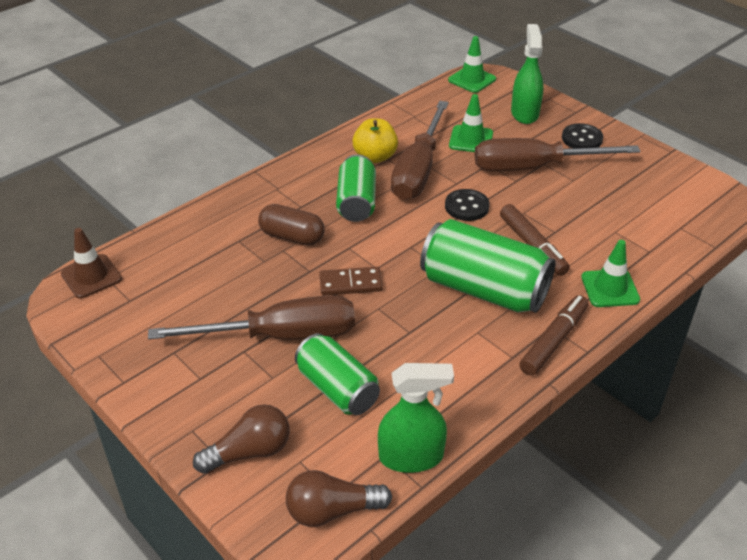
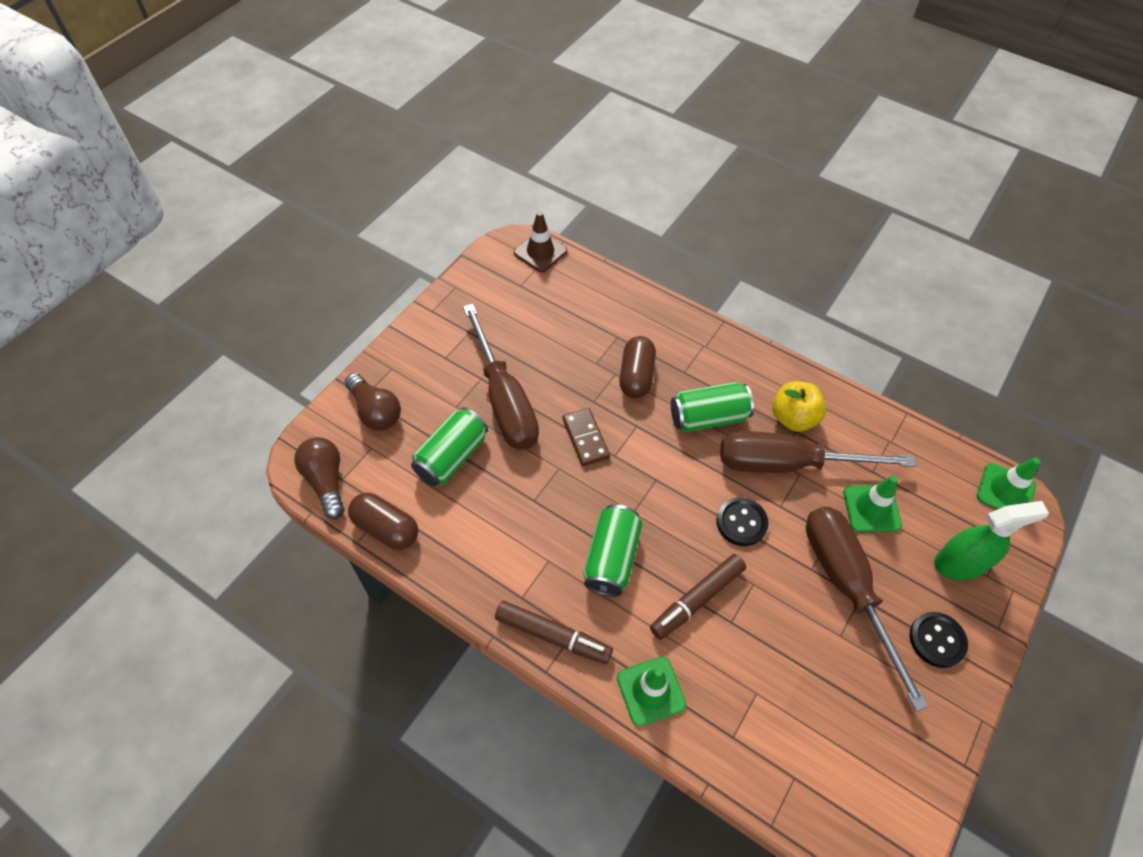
camera: 75 degrees right, 15 degrees up
(411, 457) = (386, 528): green spray bottle -> brown capsule
(484, 289) = (611, 558): green can -> green can, size x0.64

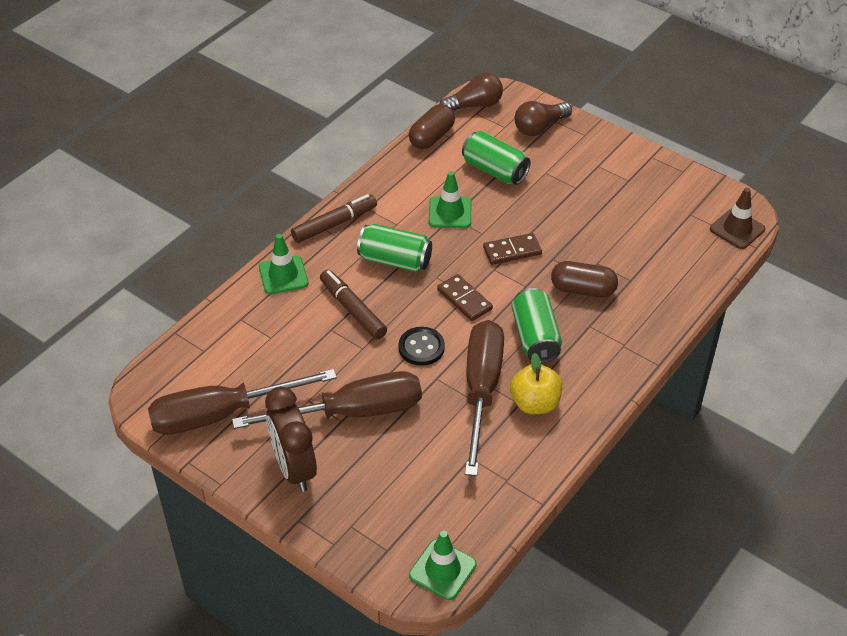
camera: 95 degrees right, 10 degrees down
(504, 399) = (553, 201): brown screwdriver -> brown screwdriver (222, 414)
(553, 635) = (334, 224): brown marker -> brown marker turned 150 degrees counterclockwise
(664, 483) = (464, 299): none -> brown domino
(871, 508) = (429, 447): green traffic cone -> green traffic cone (450, 212)
(937, 640) = (294, 468): black button -> brown clock
(960, 563) = (365, 506): green spray bottle -> none

